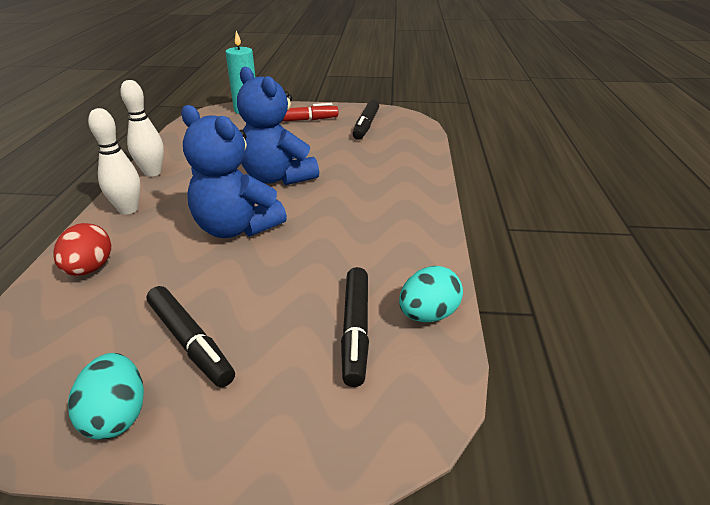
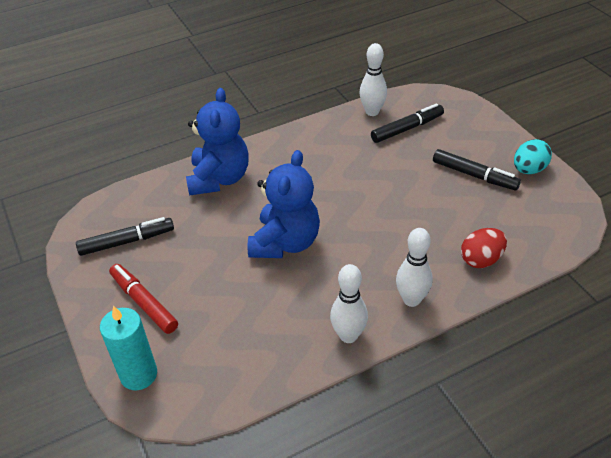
camera: 120 degrees left, 10 degrees up
(190, 342) = (474, 175): black marker -> black marker turned 105 degrees clockwise
(236, 228) = (373, 221): blue teddy bear -> blue teddy bear (219, 179)
(428, 314) = (372, 112): turquoise egg -> white bowling pin

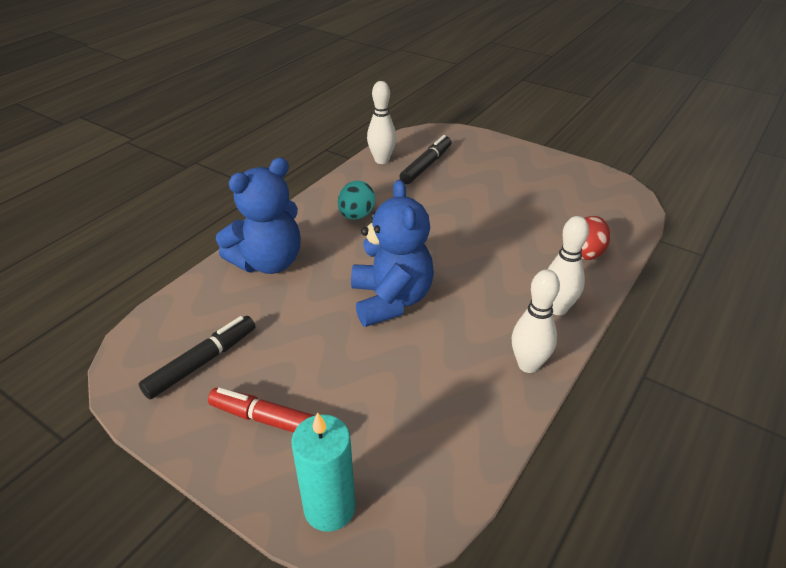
camera: 30 degrees left, 5 degrees down
(219, 179) = (268, 262): blue teddy bear -> blue teddy bear turned 75 degrees clockwise
(474, 175) = (518, 187): black marker -> none
(528, 170) = (558, 170): turquoise egg -> turquoise egg (356, 215)

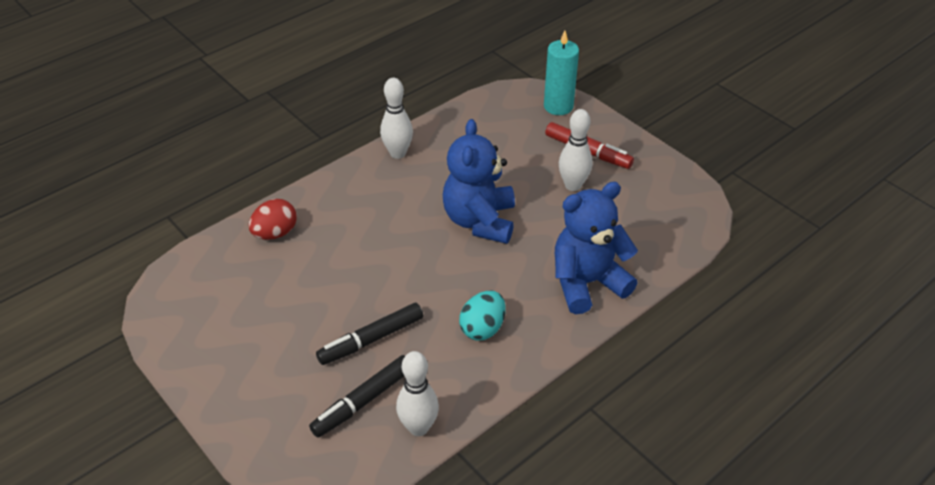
camera: 165 degrees left, 5 degrees up
(202, 362) = (642, 199): black marker -> black marker (371, 339)
(557, 308) = (345, 188): white bowling pin -> white bowling pin (573, 185)

